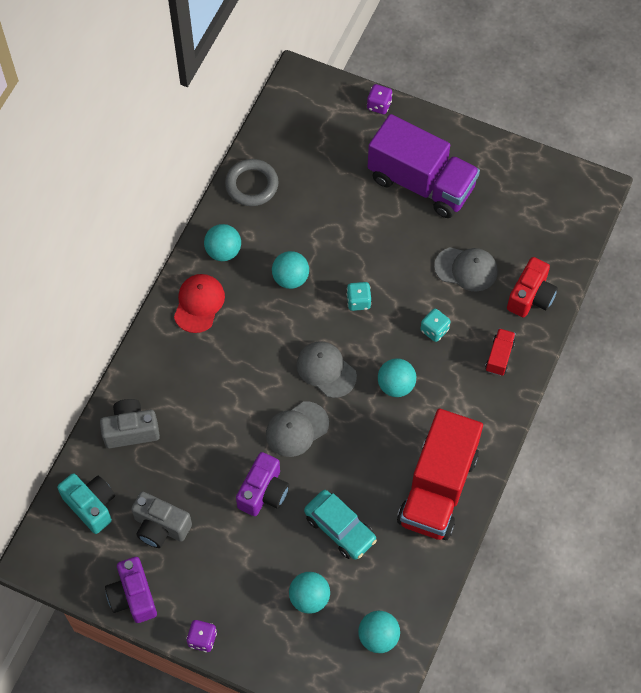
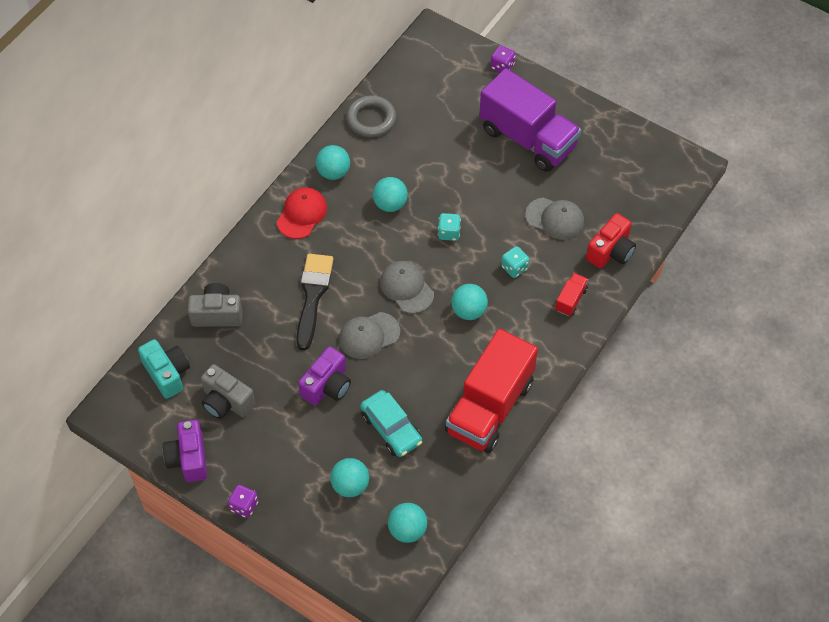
camera: 10 degrees right, 5 degrees down
(229, 394) = (313, 296): none -> black brush

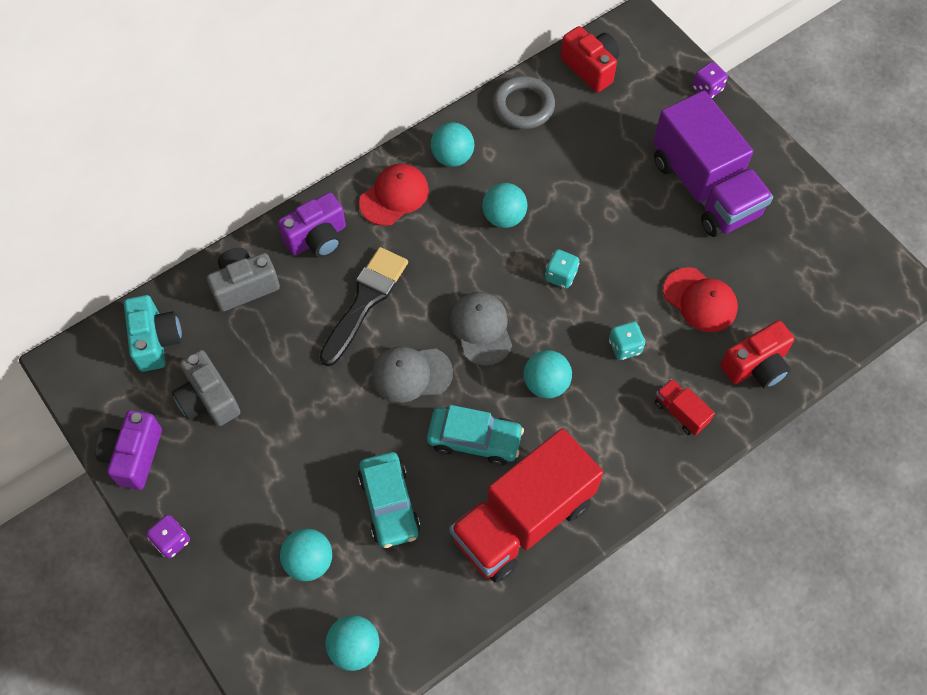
camera: 20 degrees right, 5 degrees up
(217, 314) = (244, 286): grey camera -> grey camera turned 45 degrees counterclockwise
(327, 386) = (335, 421): purple camera -> purple camera (317, 238)
(410, 76) = (590, 68): none -> red camera
(433, 365) = (474, 439): none -> turquoise car
(555, 219) = (700, 300): grey cap -> red cap
(571, 300) = (680, 412): red truck -> red truck turned 90 degrees counterclockwise

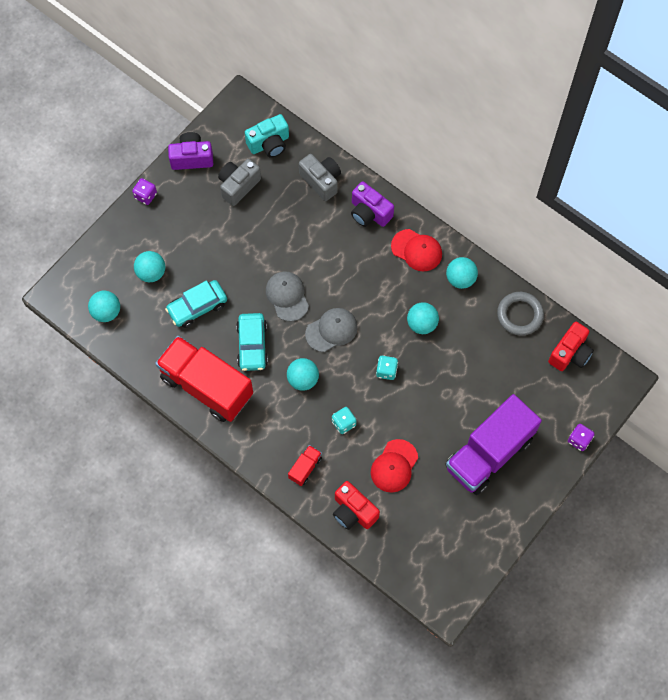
camera: 75 degrees right, 5 degrees up
(365, 301) = (331, 254): black brush -> none

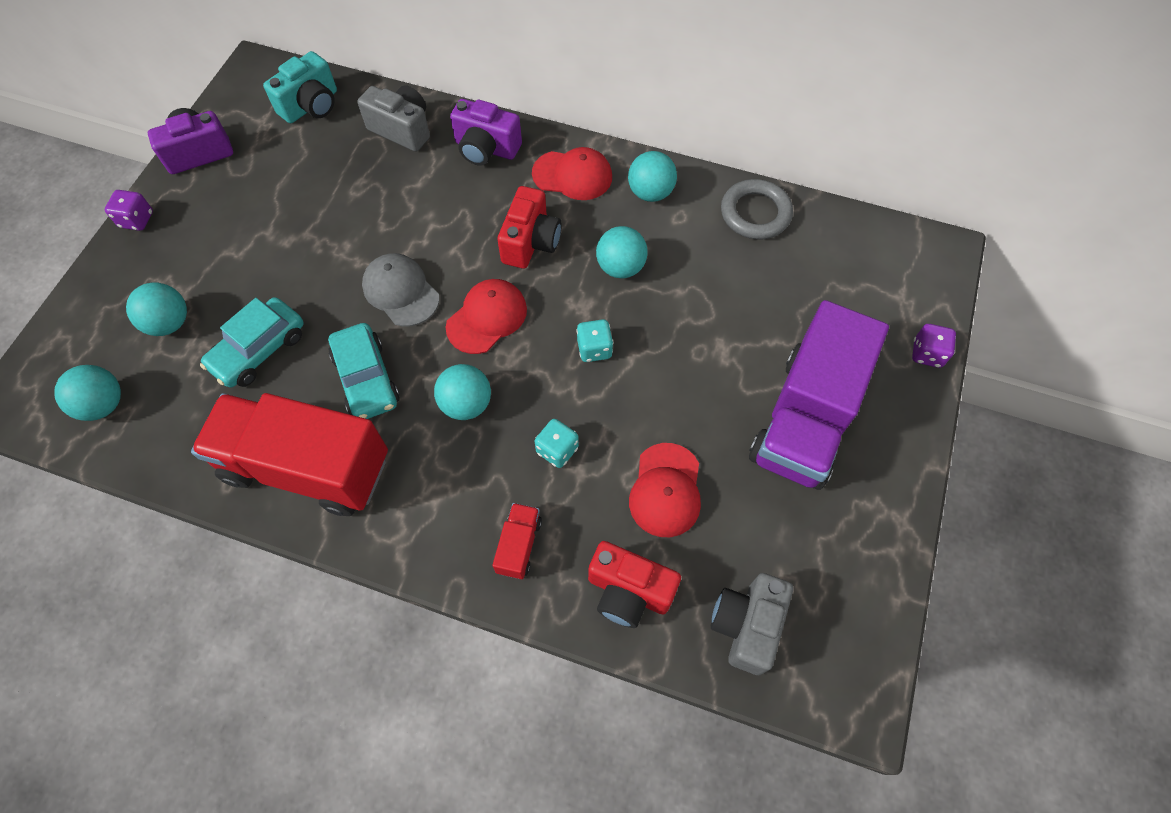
camera: 20 degrees left, 5 degrees down
(238, 186) = (280, 168): grey camera -> grey camera (746, 625)
(331, 330) = (487, 318): grey cap -> red cap
(570, 353) = (850, 241): red camera -> red camera (530, 242)

